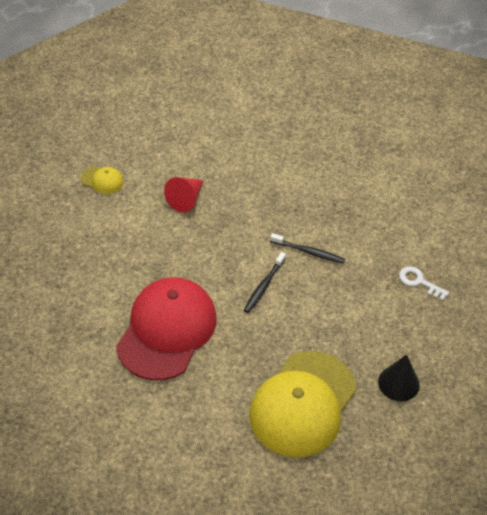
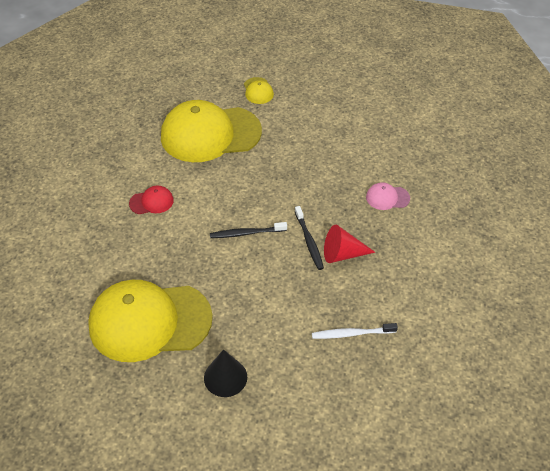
camera: 55 degrees right, 0 degrees up
(123, 244) = (210, 134): none -> yellow cap
(167, 330) = (151, 202): red cap -> red cap, size x0.41
(186, 199) = (287, 142): red cone -> red cone (342, 254)
(307, 177) = (387, 198): none -> pink cap
(419, 282) = (351, 334): white key -> white toothbrush

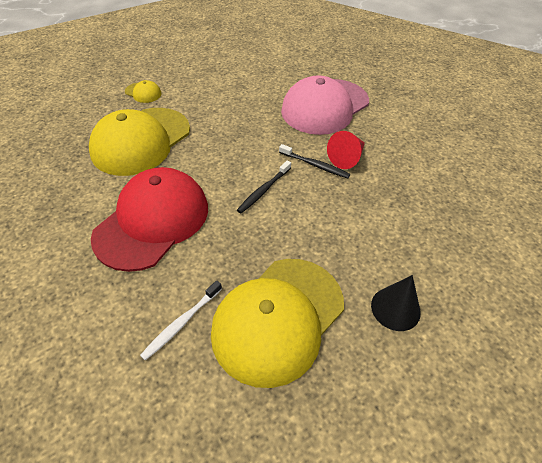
camera: 45 degrees left, 0 degrees up
(151, 202) = (152, 221): red cap -> red cap, size x2.46
(351, 334) = (425, 203): white toothbrush -> white toothbrush (181, 323)
(387, 198) = (325, 106): pink cap -> pink cap, size x2.46

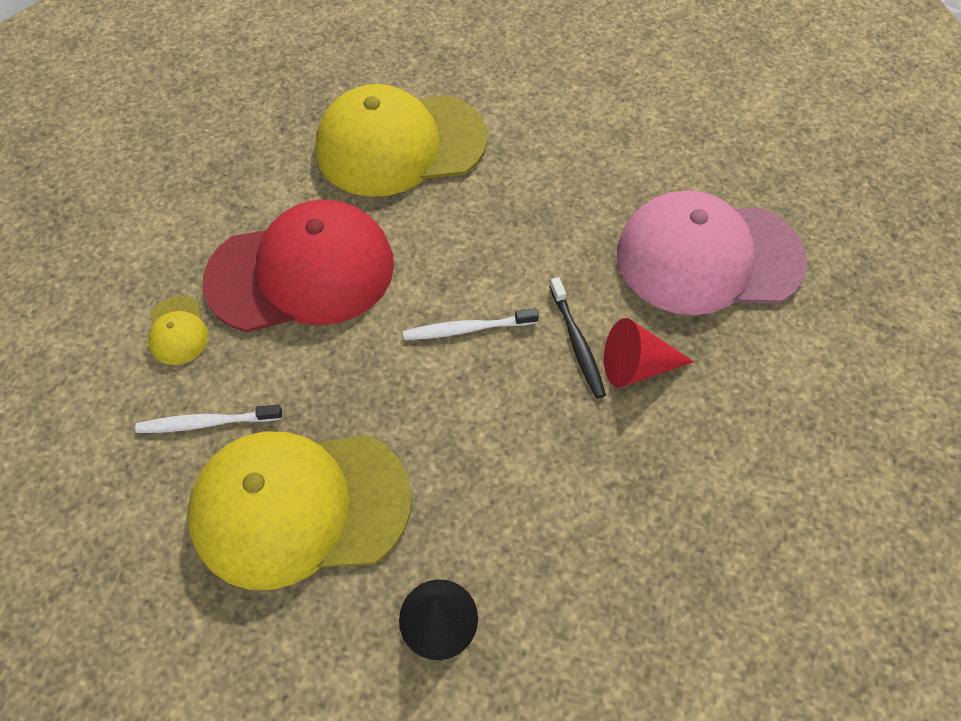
camera: 45 degrees right, 10 degrees up
(143, 93) = (478, 65): yellow cap -> yellow cap (178, 331)
(263, 190) = (466, 329): black toothbrush -> white toothbrush

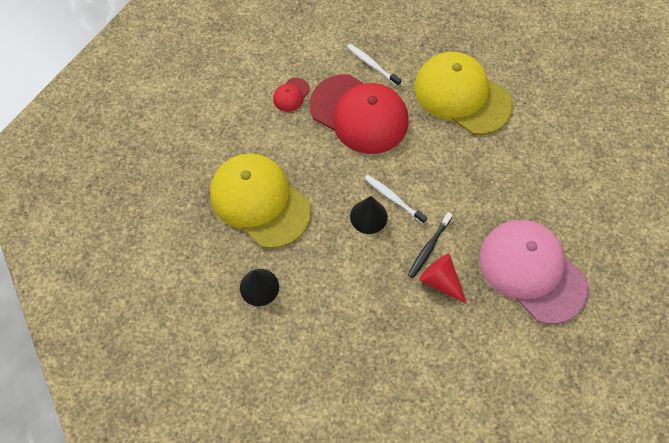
camera: 50 degrees right, 5 degrees up
(178, 331) = (291, 95): yellow cap -> red cap
(206, 423) = (263, 139): white toothbrush -> white toothbrush (371, 64)
(464, 379) = (368, 216): none -> black cone

